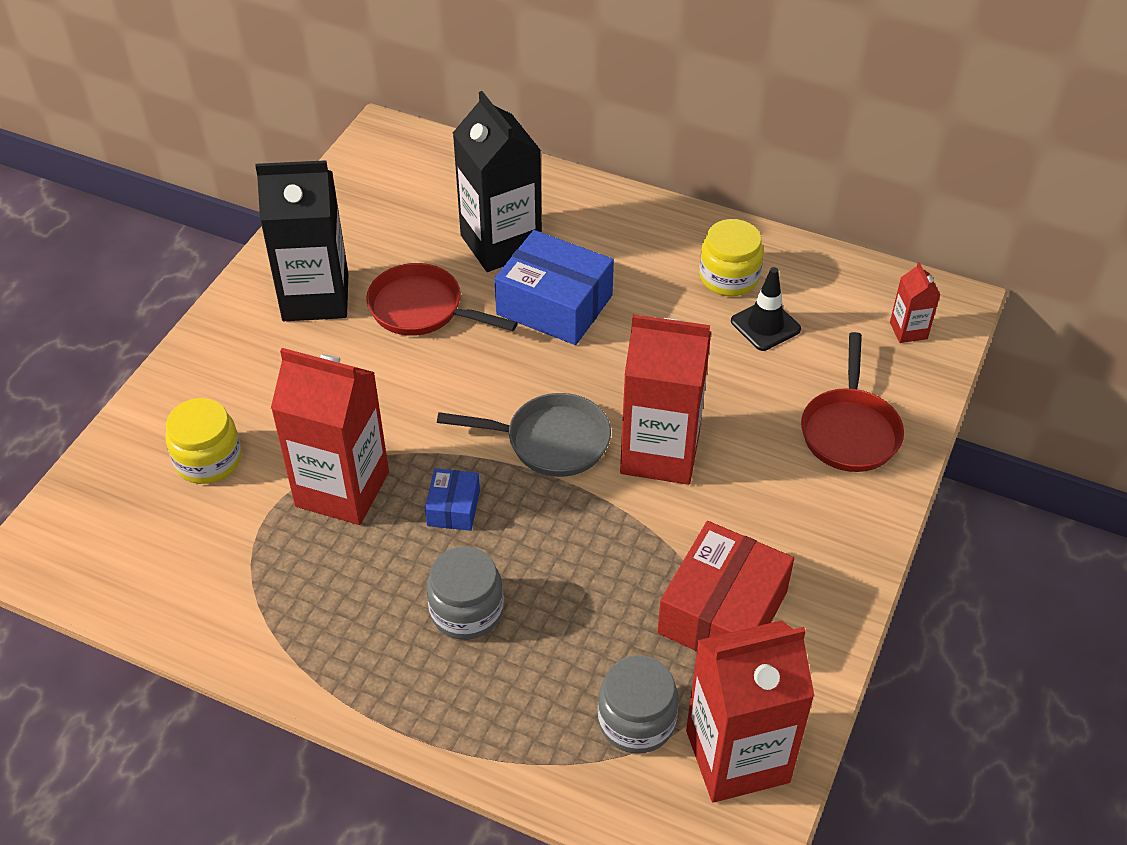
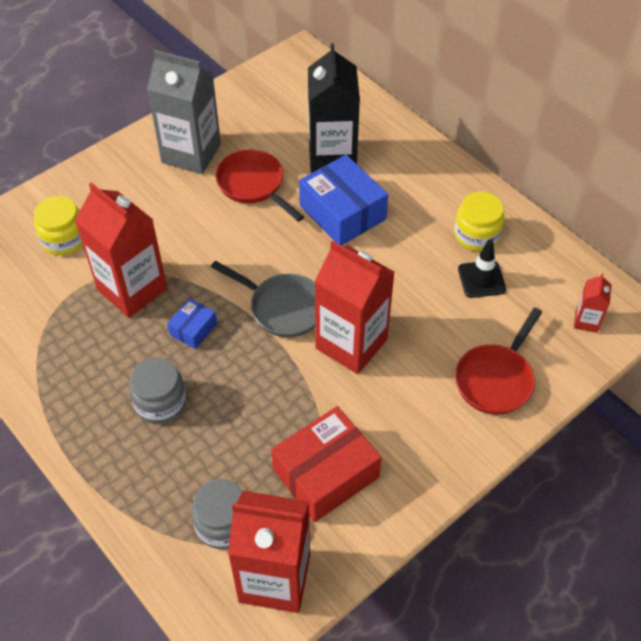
camera: 25 degrees right, 5 degrees up
(315, 297) = (191, 153): black carton -> grey carton

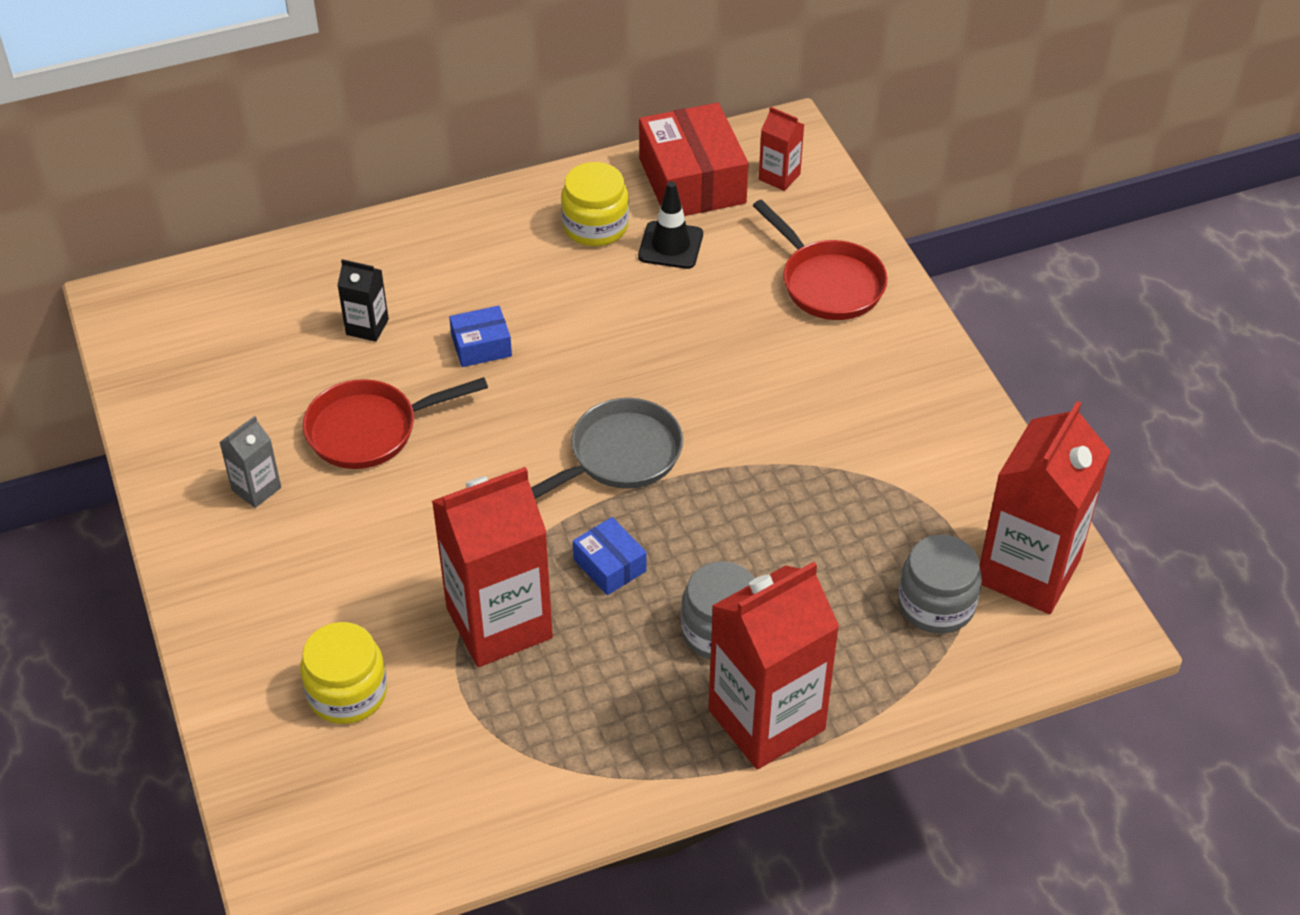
camera: 70 degrees left, 5 degrees down
(191, 153) = (256, 489): grey carton -> grey carton, size x0.46
(326, 473) = (900, 482): red box -> red box (692, 181)
(332, 157) = (367, 327): black carton -> black carton, size x0.46
(342, 212) = (481, 346): blue box -> blue box, size x0.50
(351, 344) = (713, 401): red carton -> red carton (766, 720)

